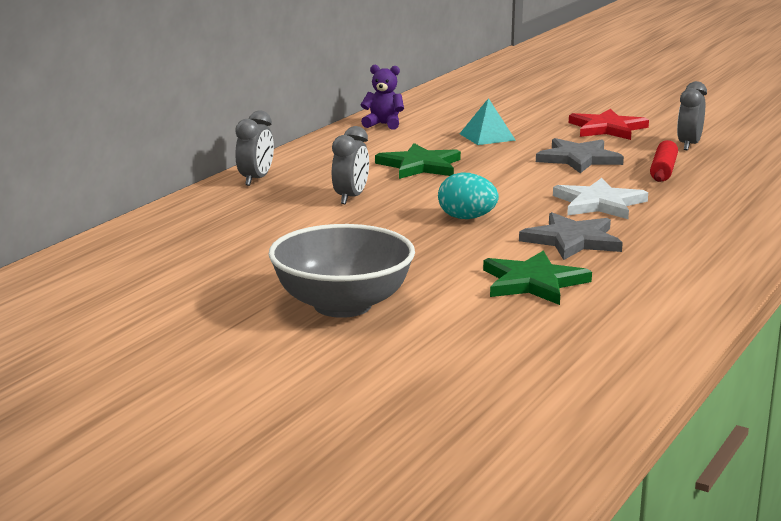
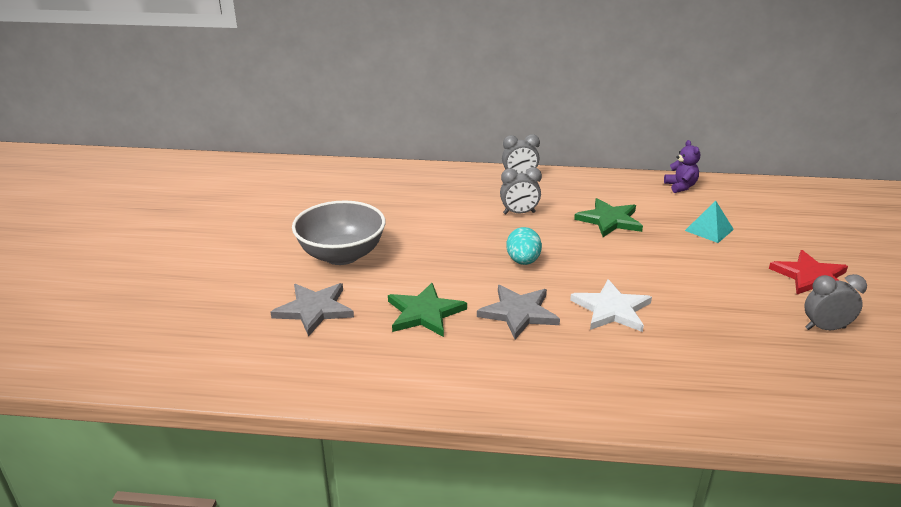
camera: 65 degrees right, 10 degrees up
(578, 159) = (708, 279): grey star -> grey star (314, 310)
(663, 170) = (733, 326): red rolling pin -> none

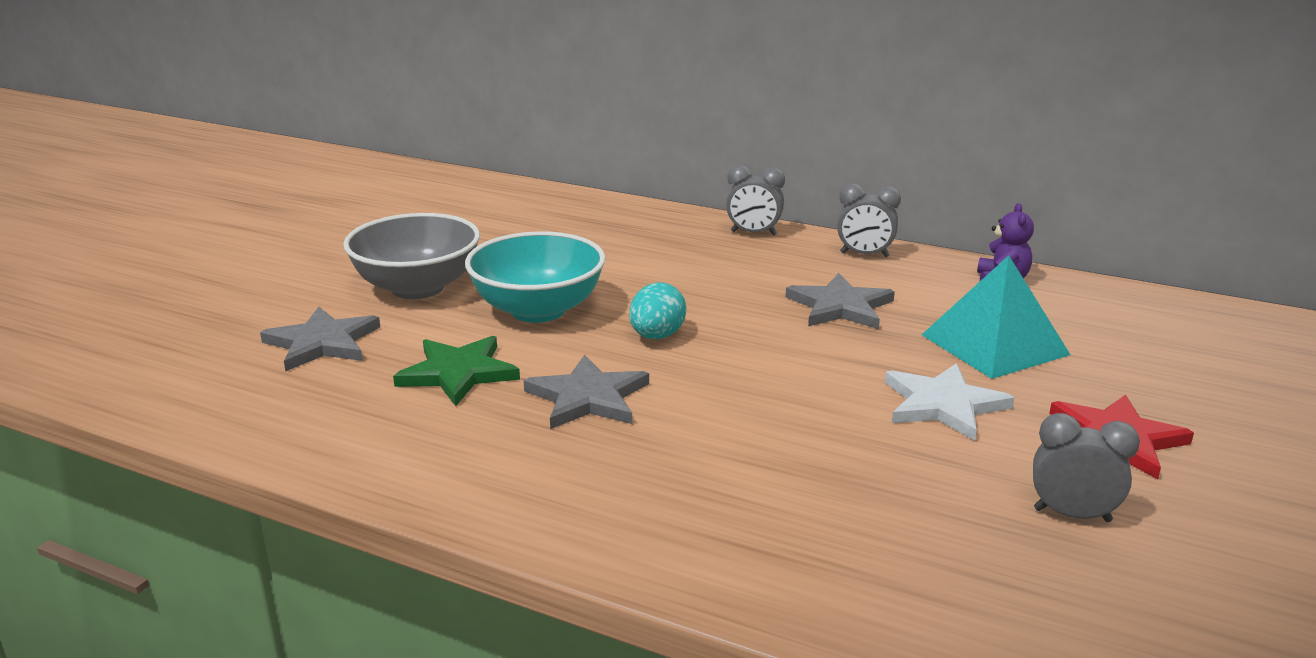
camera: 20 degrees right, 5 degrees down
(435, 257) = (538, 310): none -> turquoise bowl
(519, 213) = (709, 277): grey clock -> grey clock (864, 255)
(609, 220) = (840, 306): green star -> grey star
(611, 309) = (731, 419): white star -> white star (943, 404)
(709, 230) = (995, 344): turquoise pyramid -> turquoise pyramid, size x1.70

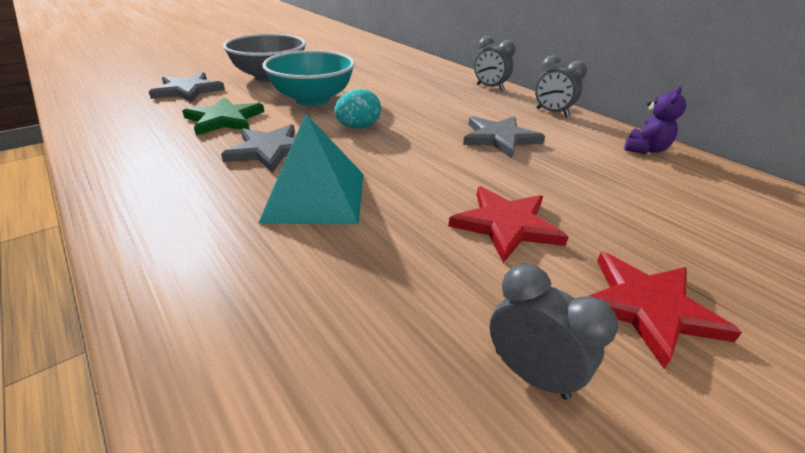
camera: 25 degrees right, 10 degrees up
(943, 404) = (506, 225): white star -> red star
(995, 344) = (597, 191): turquoise pyramid -> turquoise pyramid (315, 196)

